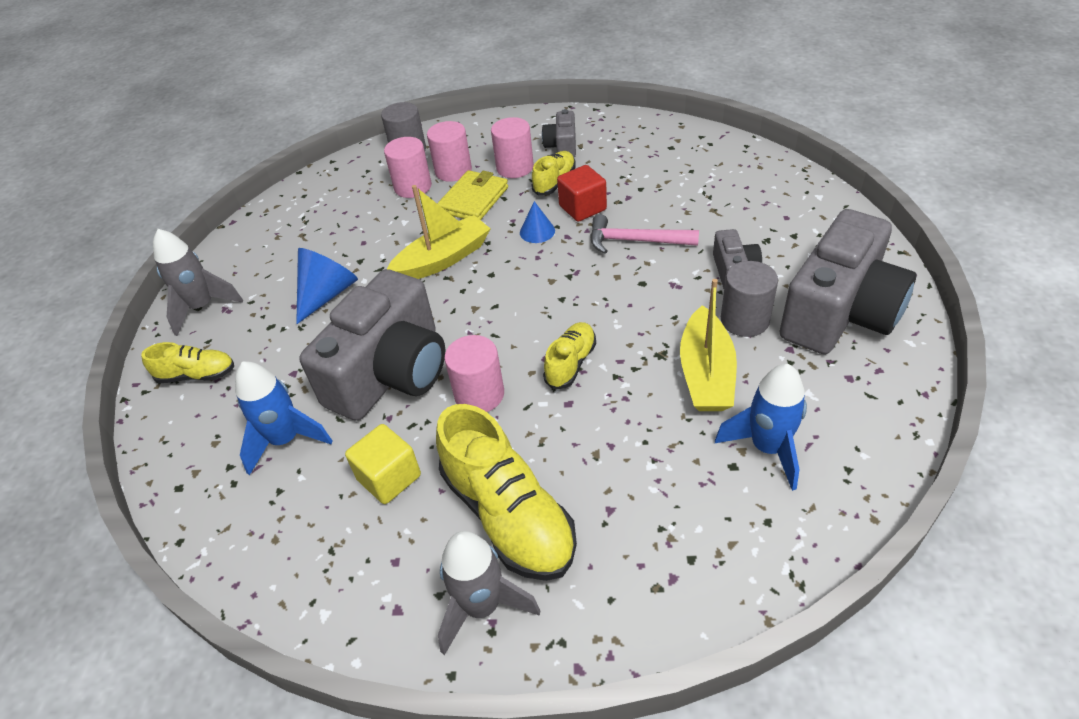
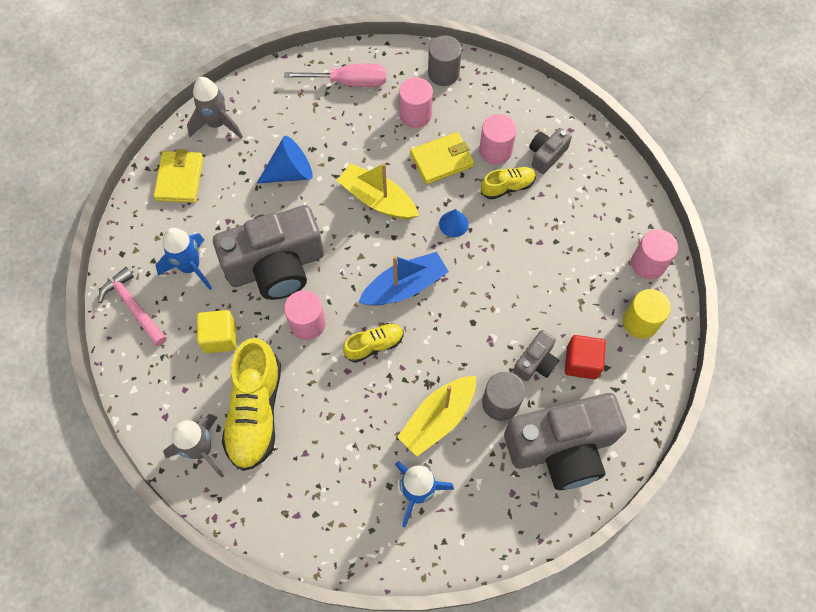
camera: 35 degrees right, 20 degrees up
(197, 375) = (180, 179): yellow shoe -> yellow wallet
(321, 202) = (349, 82): none -> pink screwdriver
(443, 259) = (377, 199): yellow boat -> yellow boat turned 150 degrees counterclockwise
(453, 171) = (453, 120): pink cylinder -> pink cylinder (648, 264)
(546, 300) = (405, 286): none -> blue boat
(582, 208) = (501, 227): red cube -> red cube (581, 362)
(635, 241) = (504, 284): pink hammer -> pink hammer (134, 306)
(777, 191) = (640, 322): none -> yellow cylinder

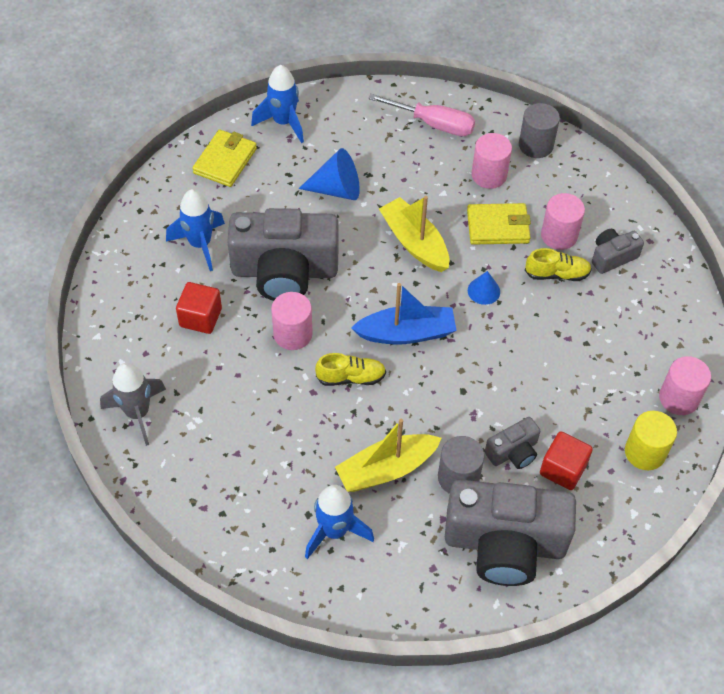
camera: 20 degrees right, 10 degrees down
(134, 306) = (130, 261): pink hammer -> none
(217, 124) = (283, 122): grey rocket -> blue rocket
(220, 337) = (200, 317): yellow cube -> red cube
(255, 411) = (205, 397): yellow shoe -> none

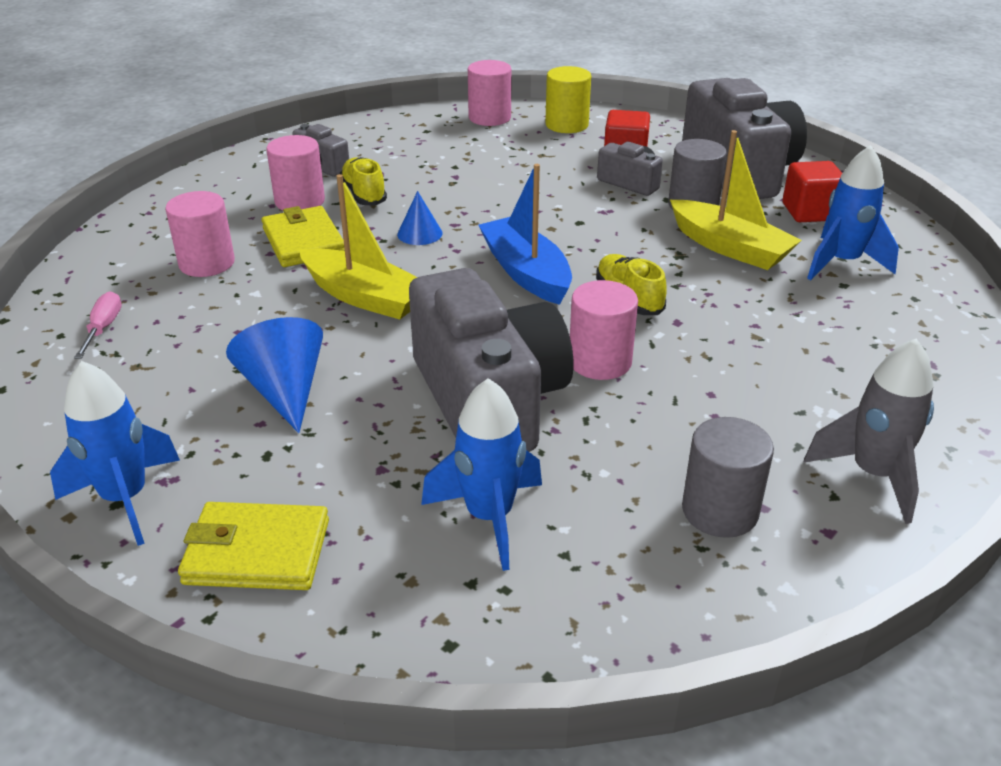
camera: 110 degrees left, 20 degrees down
(200, 317) = (643, 464): red cube -> red cube (809, 212)
(414, 242) = (364, 297): yellow boat -> yellow boat turned 90 degrees counterclockwise
(433, 124) = (103, 328): pink screwdriver -> pink screwdriver, size x0.55
(535, 145) = (135, 239): grey cylinder -> grey cylinder (720, 511)

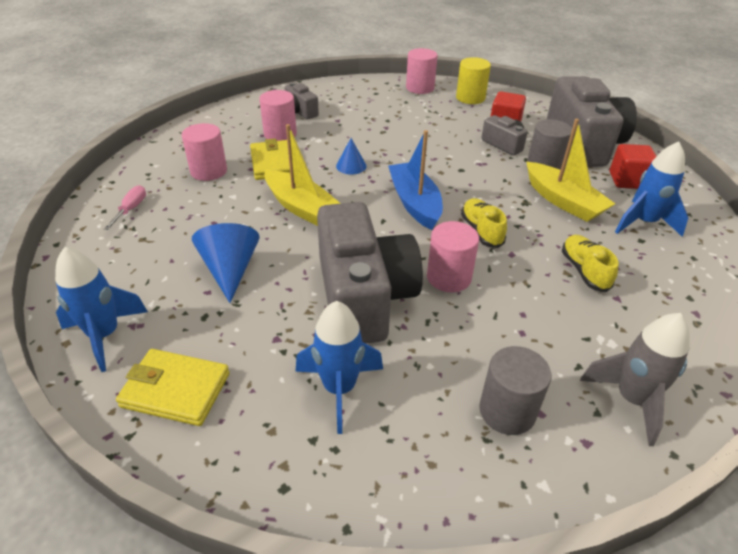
camera: 10 degrees right, 5 degrees up
(364, 194) = (322, 134): yellow shoe -> yellow shoe (584, 271)

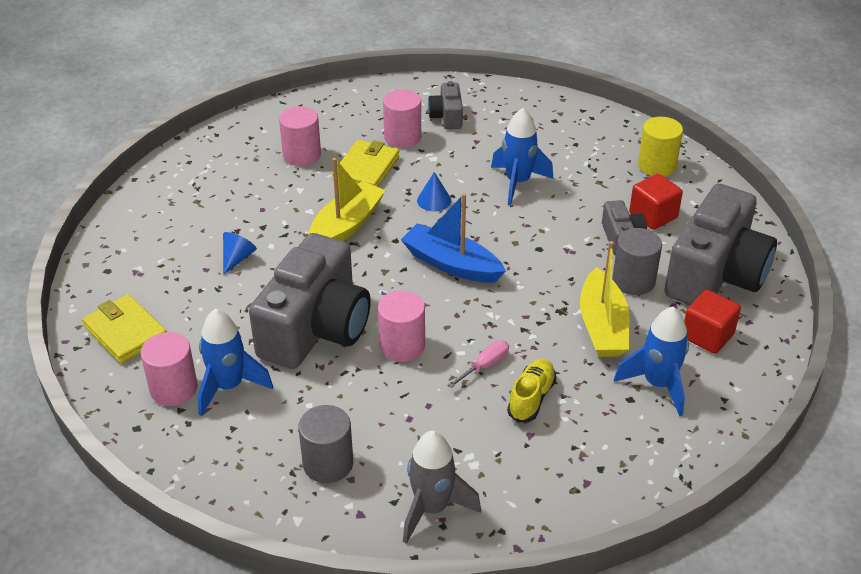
camera: 35 degrees right, 0 degrees up
(105, 335) = (112, 270): blue rocket -> blue rocket (518, 182)
(131, 209) = (209, 169): pink screwdriver -> pink screwdriver (485, 366)
(230, 270) = (237, 258): blue cone -> blue cone, size x0.59
(302, 208) = (346, 226): yellow boat -> yellow boat turned 135 degrees counterclockwise
(414, 203) = (451, 264): blue boat -> blue boat turned 75 degrees counterclockwise
(420, 88) = (612, 131): pink cylinder -> pink cylinder (173, 389)
(481, 231) = (481, 319): yellow shoe -> none

